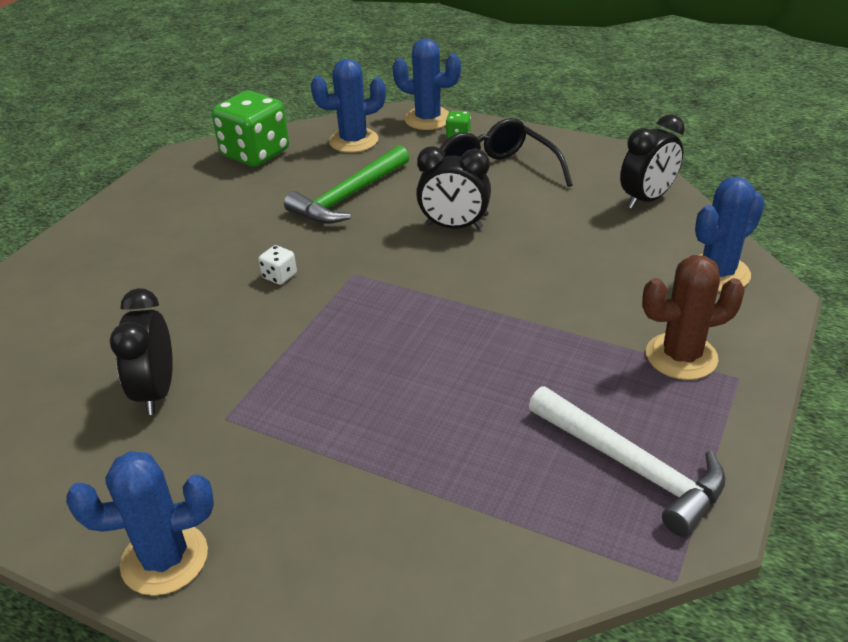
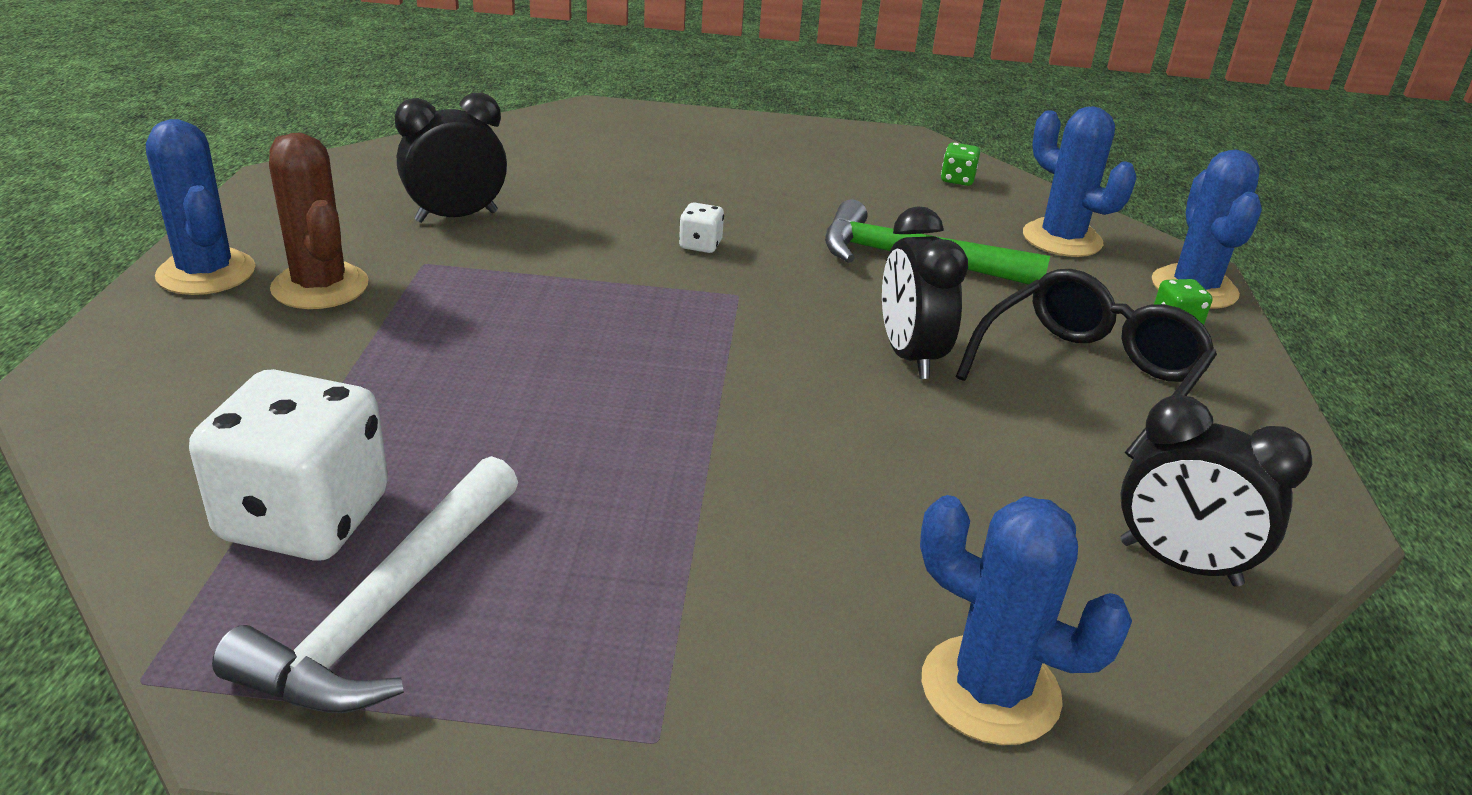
camera: 65 degrees right, 5 degrees down
(255, 154) = (957, 179): green dice -> green dice, size x0.42
(538, 500) = (305, 517): none -> white dice
(681, 356) = (689, 650): brown cactus -> brown cactus (320, 287)

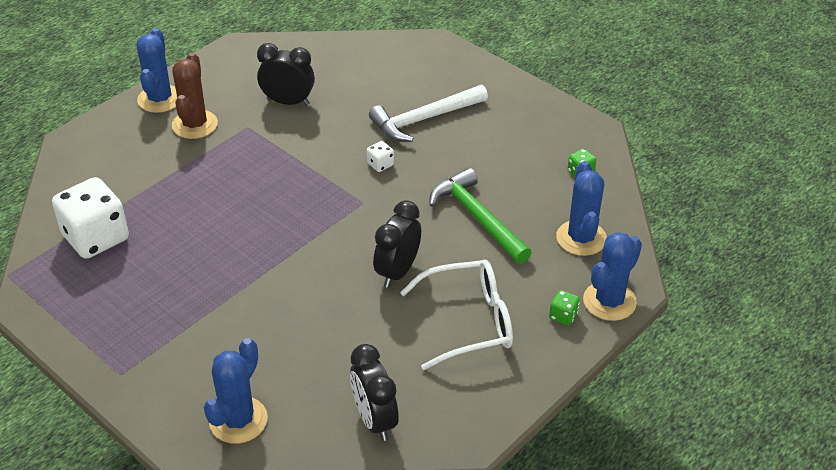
camera: 40 degrees right, 10 degrees up
(385, 608) = (89, 286): white hammer -> white hammer (424, 119)
(990, 690) = (238, 420): blue cactus -> blue cactus turned 45 degrees clockwise
(1089, 375) = (469, 322): black glasses -> white glasses

